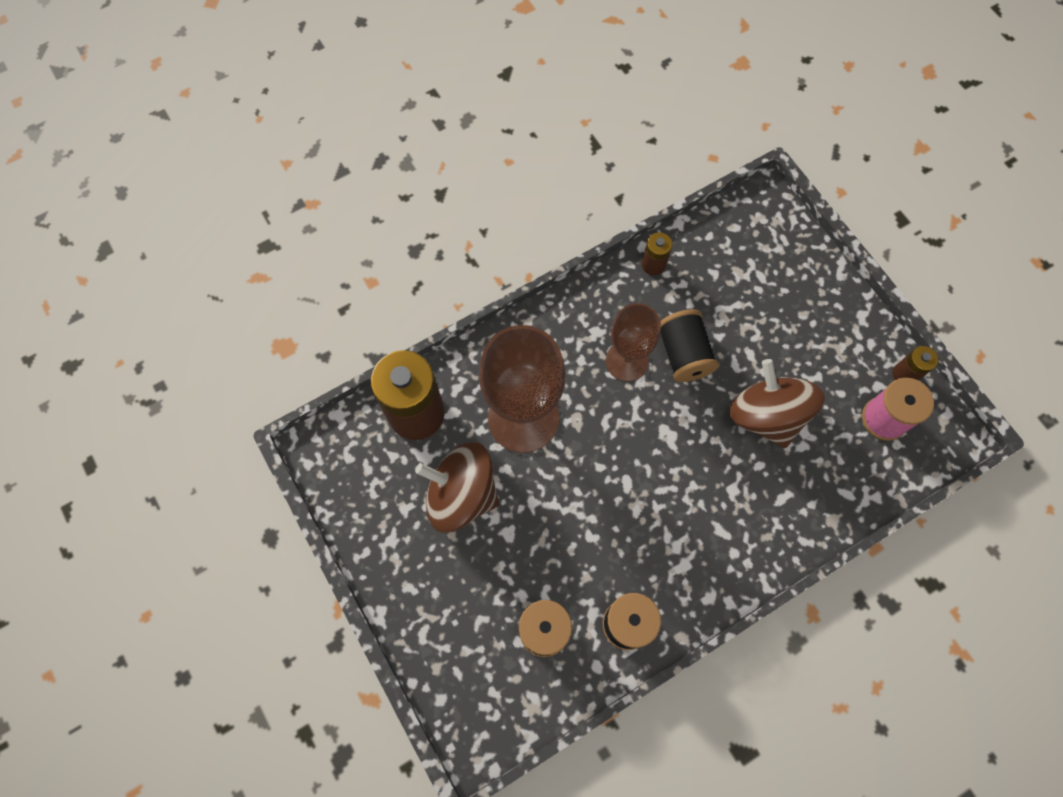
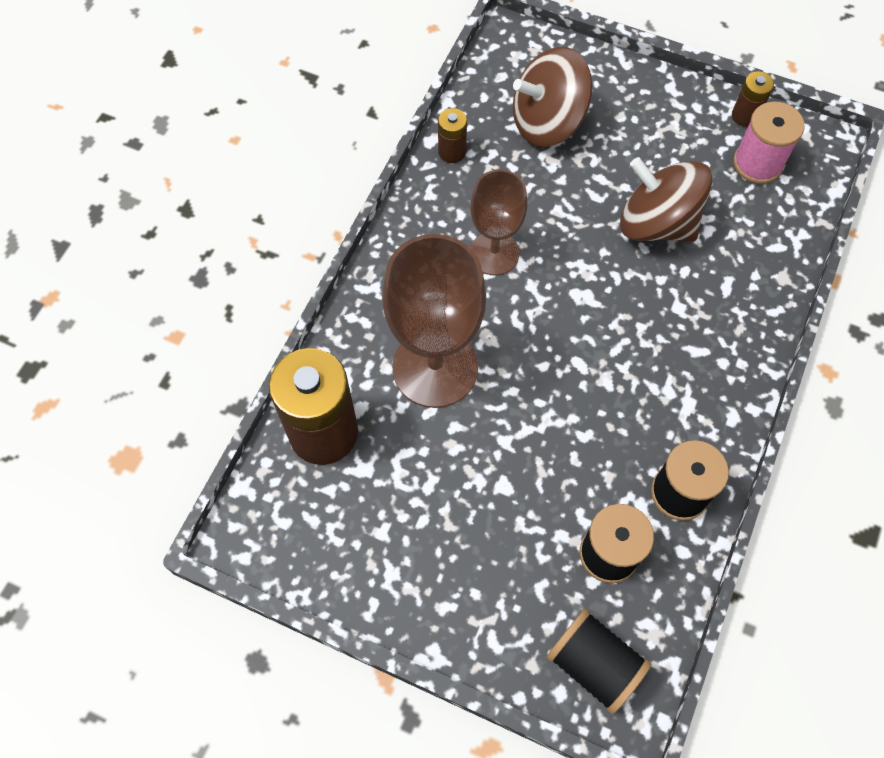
camera: 35 degrees left, 5 degrees down
(461, 494) = (429, 480): brown spinning top -> brown spinning top (547, 122)
(683, 354) = (542, 215): black spool -> black spool (594, 664)

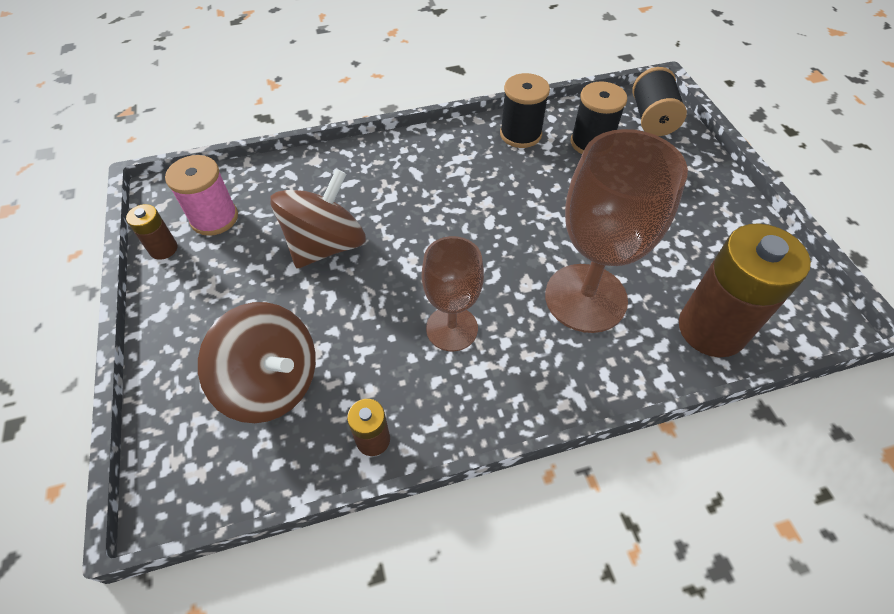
camera: 130 degrees left, 10 degrees down
(656, 223) = (326, 245): brown spinning top -> brown spinning top turned 135 degrees counterclockwise

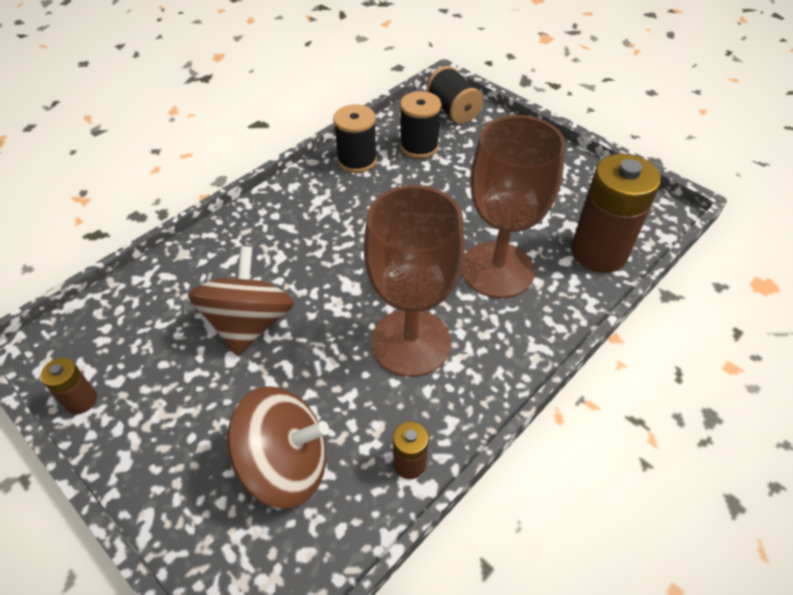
camera: 30 degrees left, 5 degrees down
(214, 218) = (116, 348): pink spool -> none
(451, 328) = (410, 342): brown goblet -> brown goblet, size x1.62

